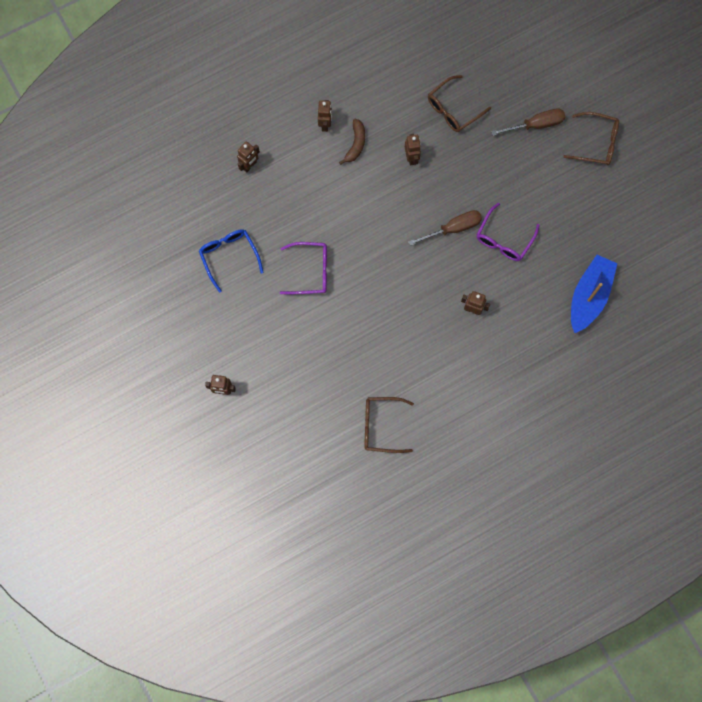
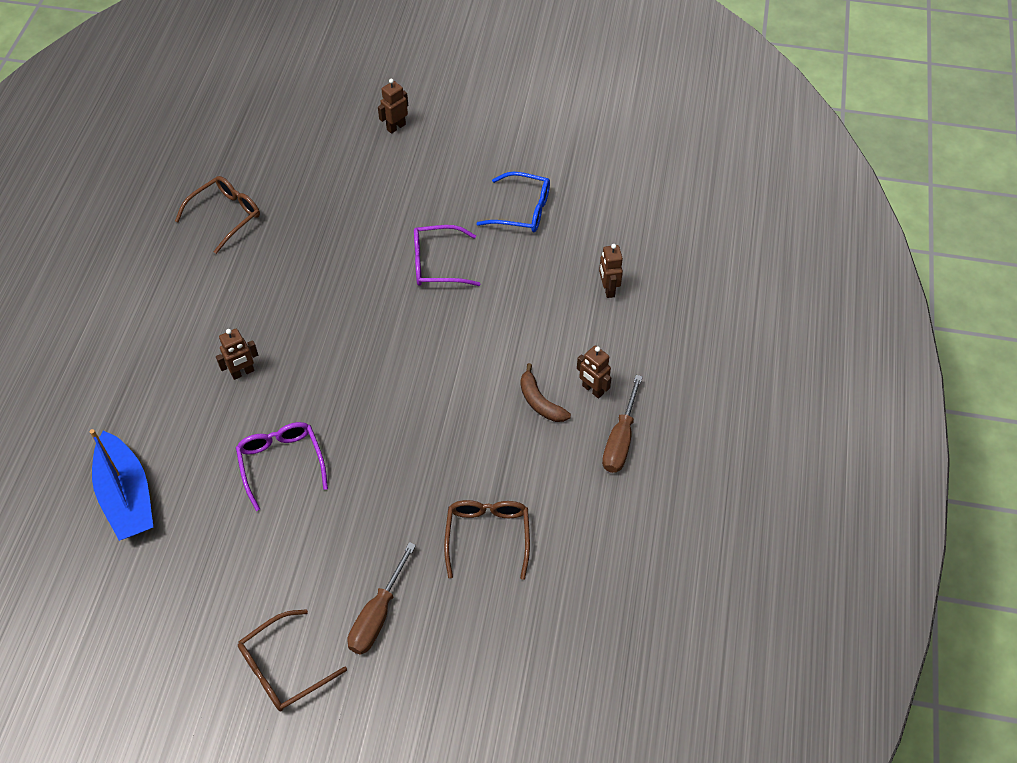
camera: 130 degrees right, 20 degrees down
(310, 271) = (437, 264): purple glasses -> purple glasses turned 45 degrees clockwise
(411, 158) = (469, 444): brown robot -> none
(453, 228) = (346, 422): brown screwdriver -> brown screwdriver (620, 440)

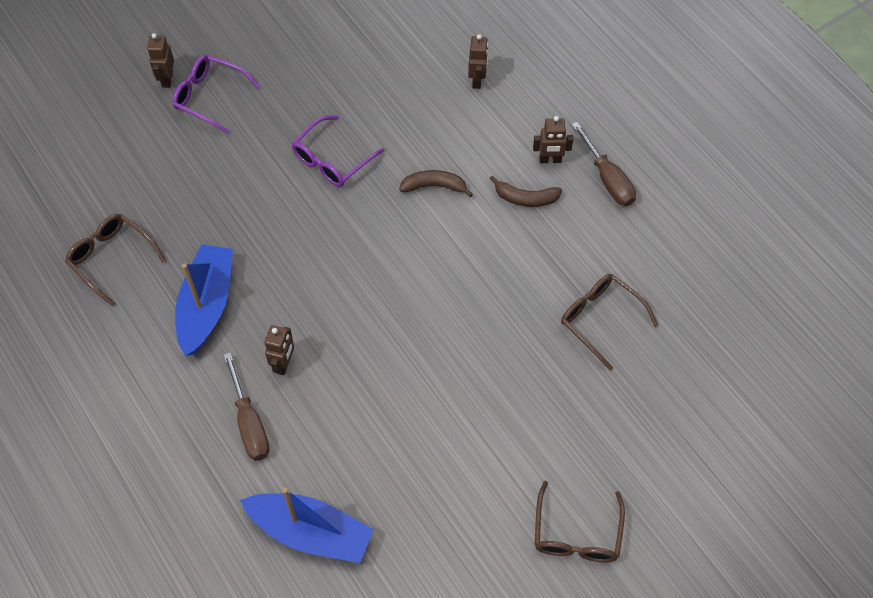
camera: 45 degrees left, 5 degrees up
(226, 216) = (112, 259): brown glasses -> brown glasses turned 45 degrees counterclockwise
(244, 293) = (206, 305): none -> blue boat
(281, 463) = (398, 401): purple glasses -> purple glasses (210, 97)
(377, 615) = (594, 438): brown screwdriver -> brown screwdriver (249, 423)
(484, 339) = (434, 186): none -> brown banana
(522, 210) = (347, 70): blue glasses -> none
(608, 289) = (477, 80): brown robot -> brown robot turned 120 degrees counterclockwise

